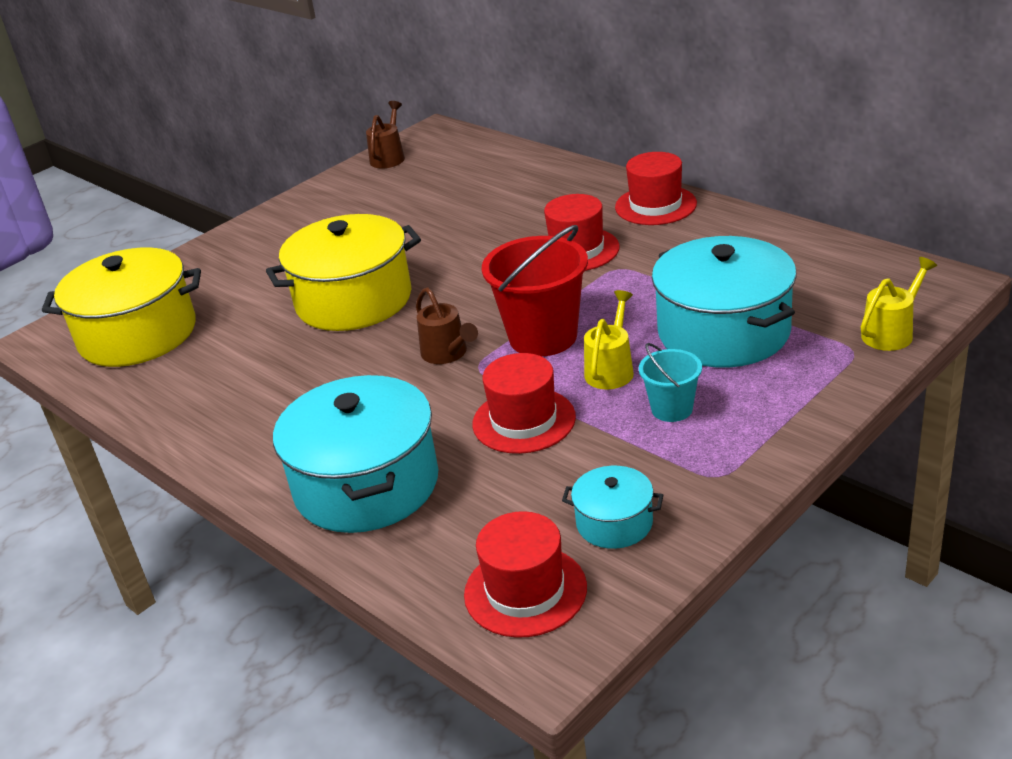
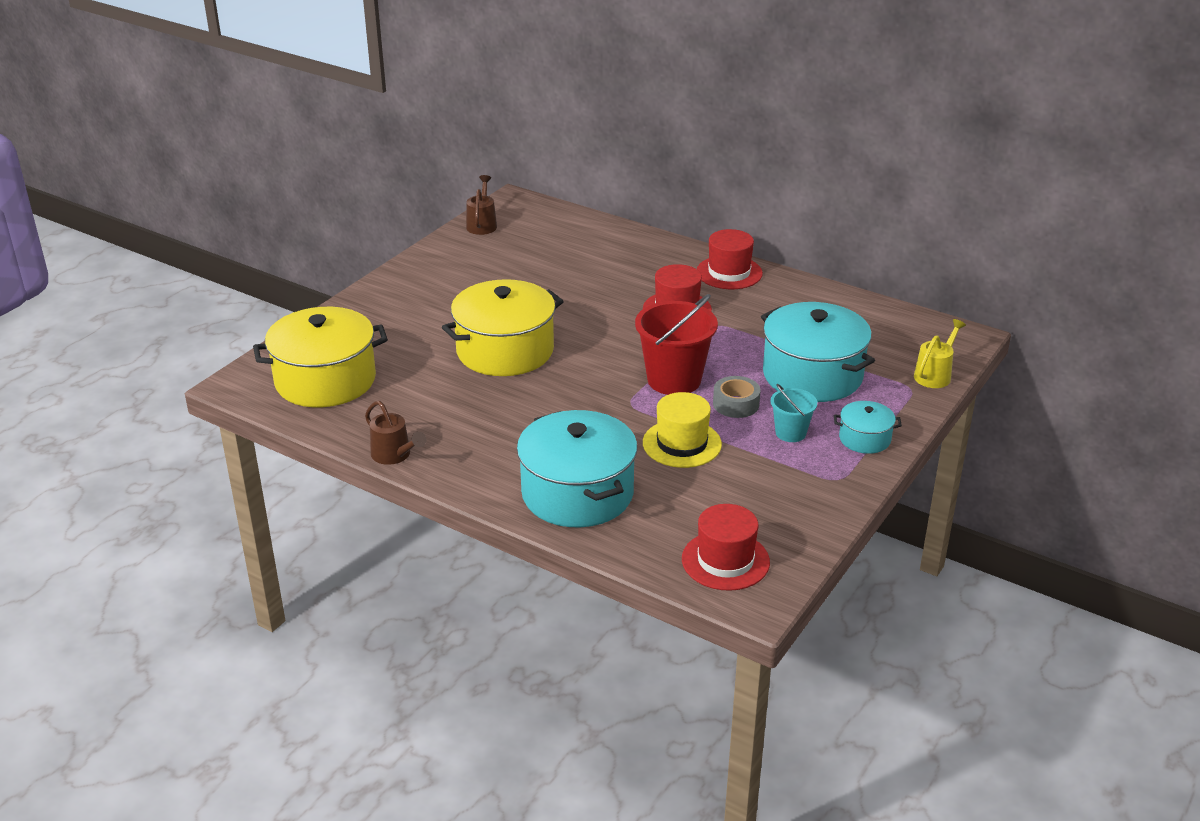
camera: 15 degrees left, 0 degrees up
(448, 354) = (602, 394): brown watering can -> brown watering can (395, 455)
(524, 420) = (682, 443): red hat -> yellow hat
(611, 369) = (736, 404): yellow watering can -> grey tape
(614, 523) = (774, 513): turquoise pot -> turquoise pot (864, 439)

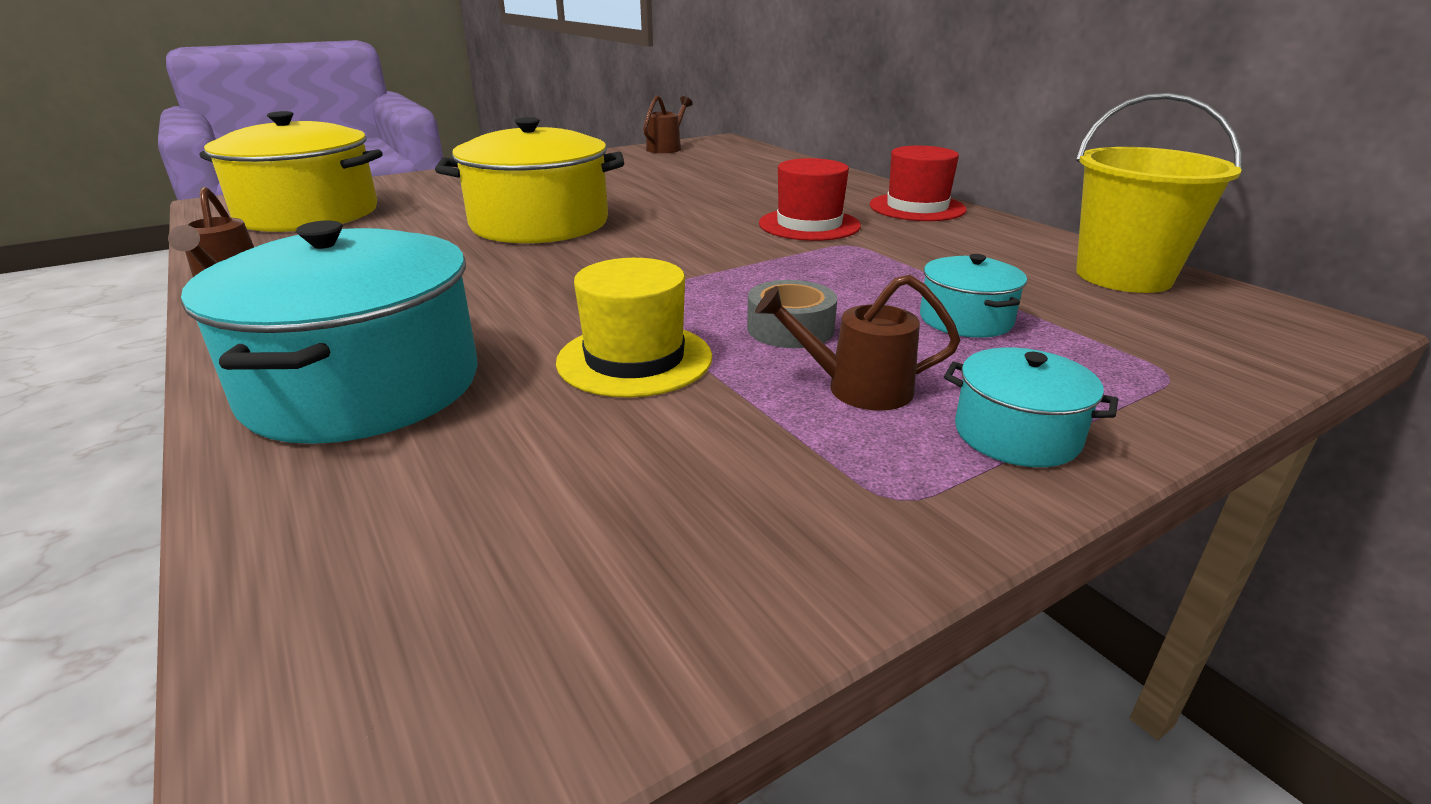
camera: 25 degrees right, 5 degrees down
(674, 380) = (721, 284): red bucket -> none
(725, 560) = (432, 613): red hat -> none
(790, 433) = (855, 388): turquoise bucket -> brown watering can
(812, 375) = (966, 319): turquoise pot -> turquoise pot, size x0.48
(872, 319) = (1123, 276): none -> yellow bucket
(935, 374) = (1234, 364): yellow watering can -> none

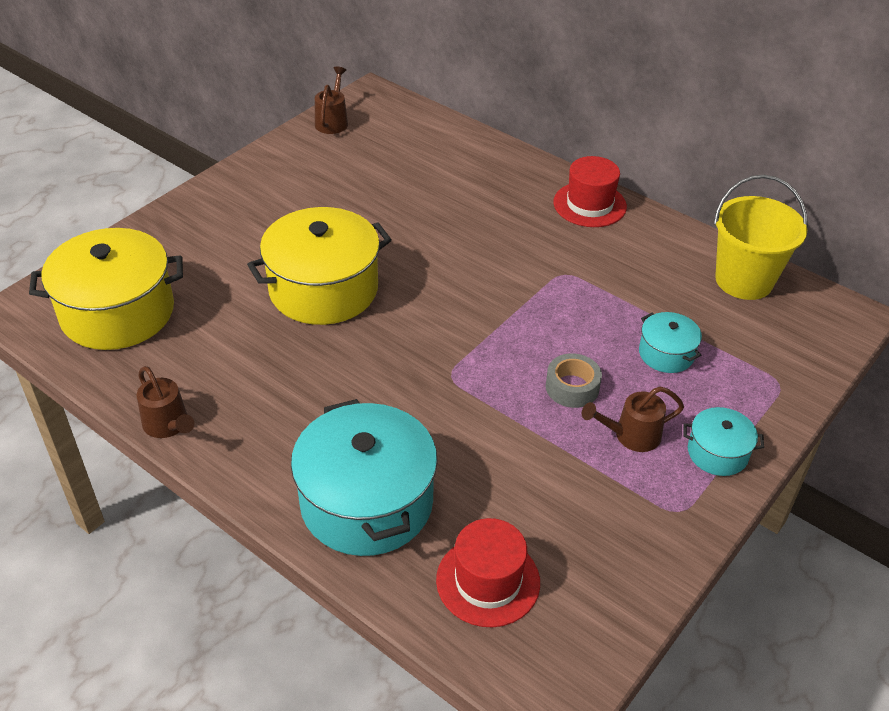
camera: 20 degrees left, 15 degrees up
(634, 359) = (501, 439): yellow hat -> none
(809, 225) = (524, 249): red hat -> red hat (488, 581)

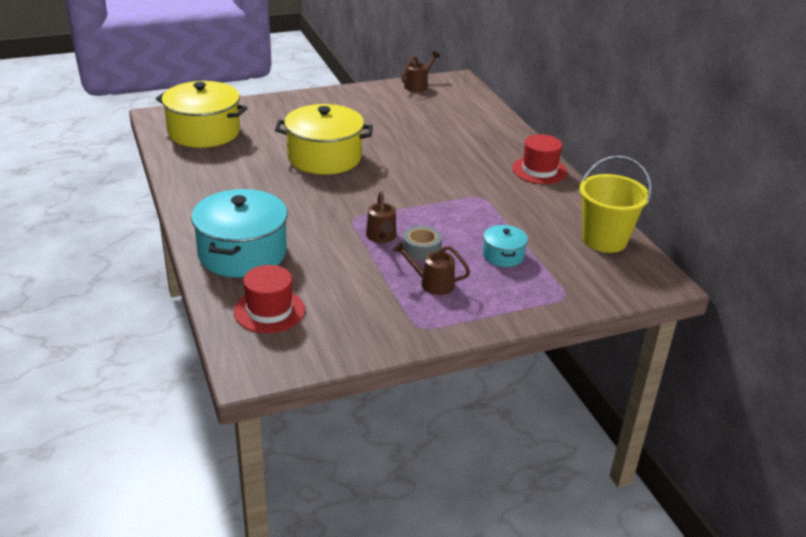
camera: 30 degrees right, 10 degrees down
(169, 426) = (178, 185): brown watering can -> brown watering can (381, 237)
(717, 453) = (479, 312): turquoise pot -> none

